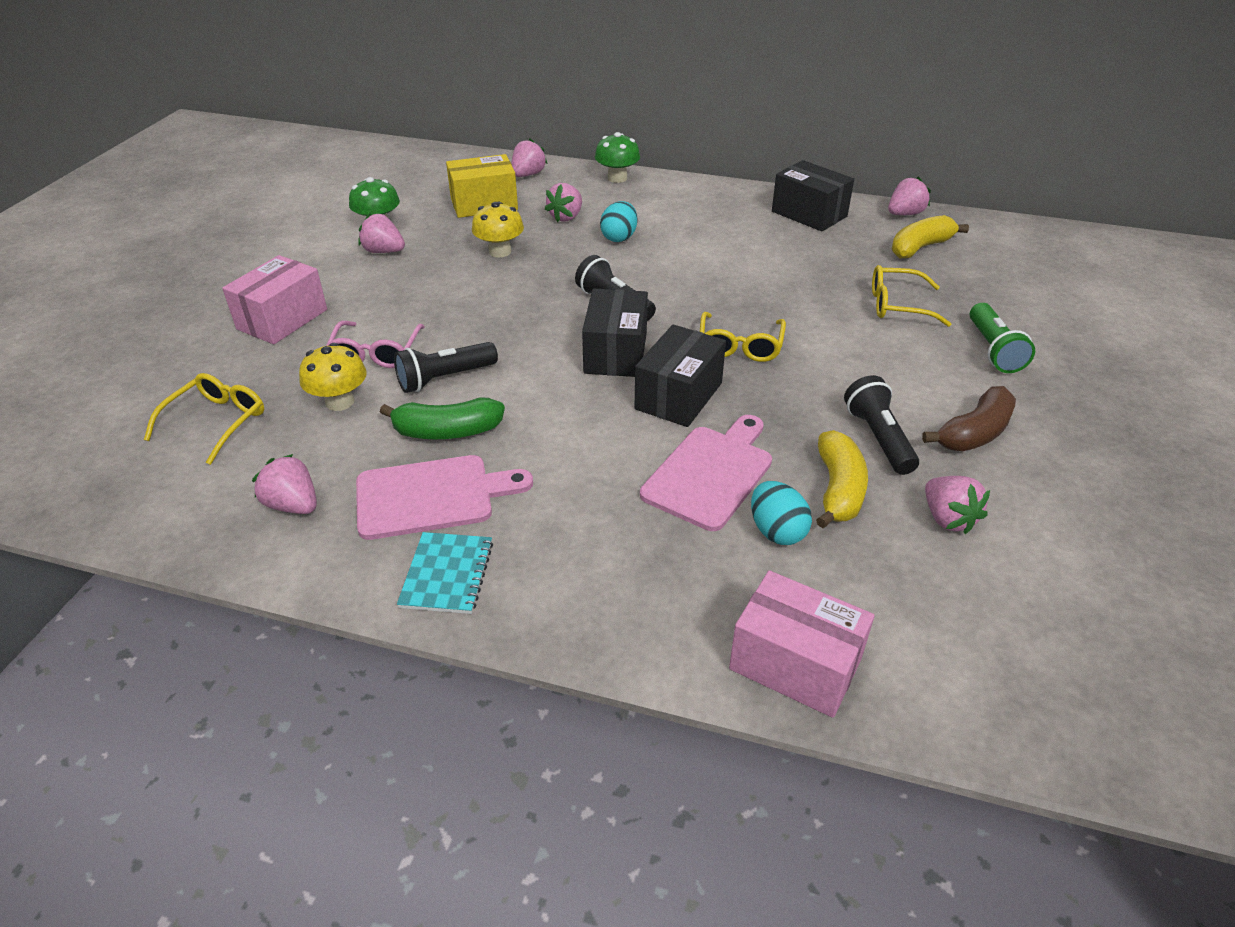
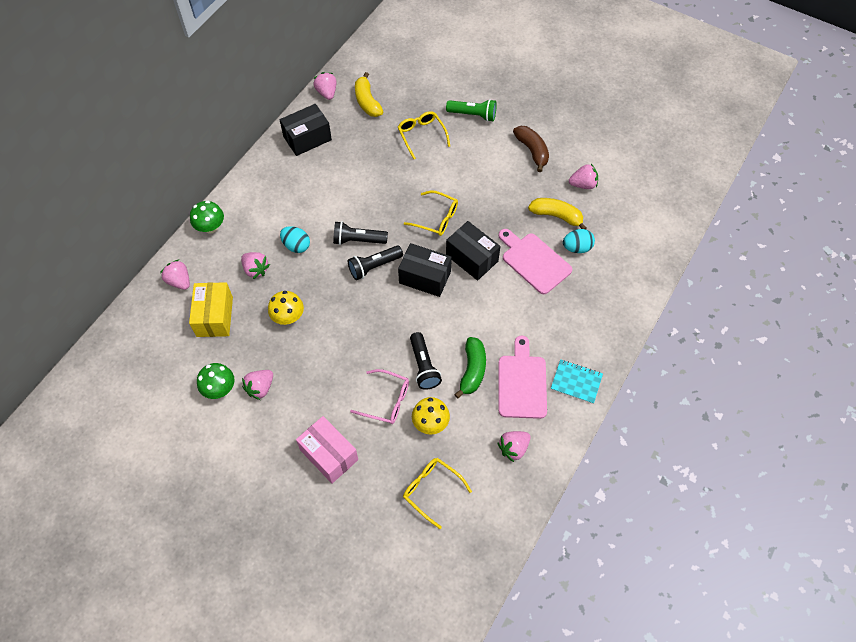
camera: 75 degrees left, 20 degrees up
(795, 664) = (647, 265): pink box -> none
(878, 438) = (526, 188): black flashlight -> black flashlight (358, 240)
(898, 305) = (422, 136): yellow glasses -> yellow glasses turned 135 degrees clockwise

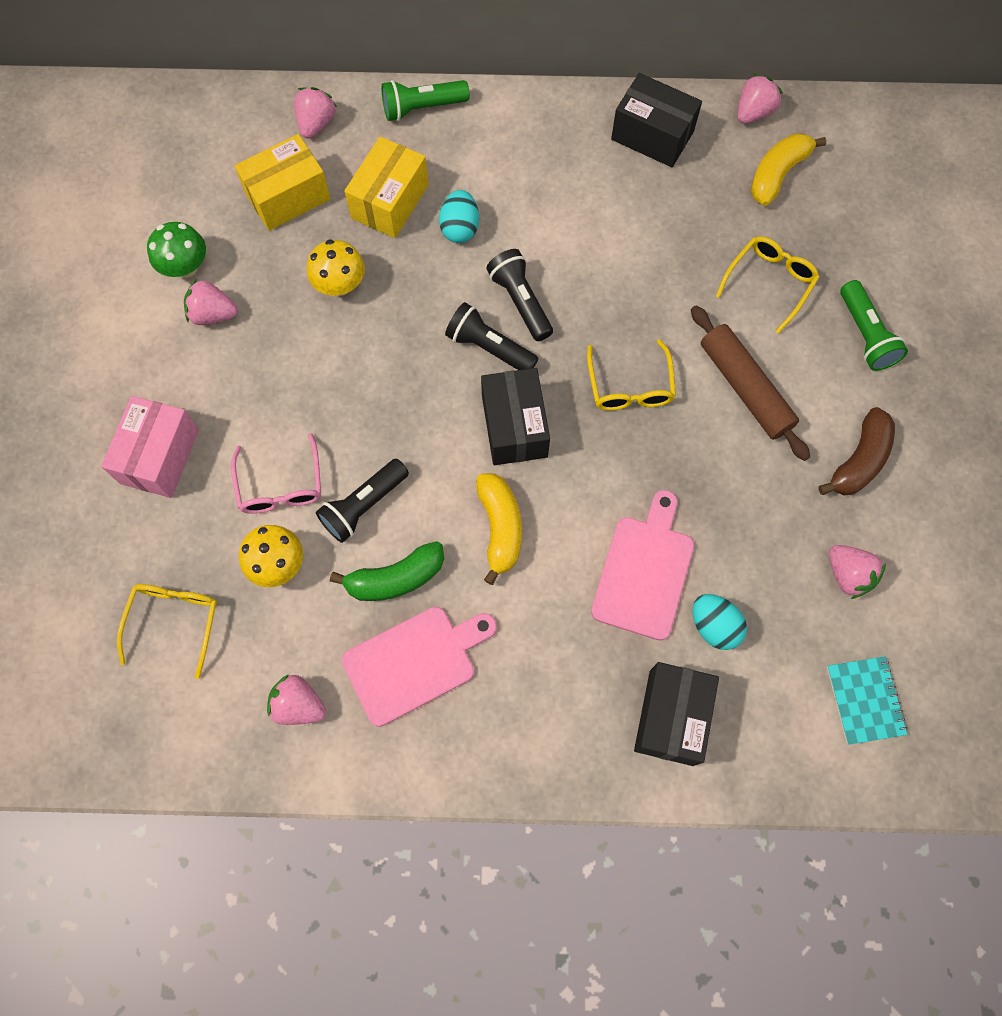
camera: 60 degrees right, 10 degrees up
(210, 227) = (422, 108): green mushroom -> green flashlight
(256, 269) = (390, 201): pink strawberry -> yellow box
(468, 173) = (745, 388): none -> brown rolling pin
(472, 258) = (590, 475): black box -> black box (671, 717)
(556, 216) = (755, 563): yellow banana -> yellow banana (500, 528)
(576, 382) = (463, 745): turquoise notebook -> turquoise notebook (865, 700)

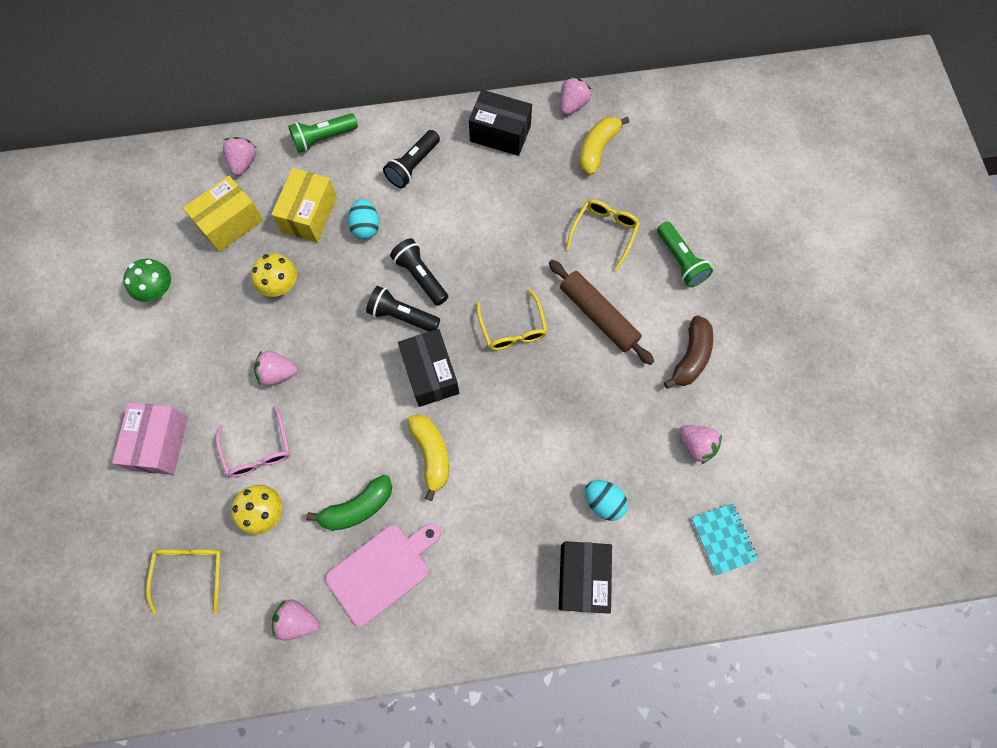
camera: 10 degrees left, 0 degrees up
(213, 314) = (185, 324): pink strawberry -> pink strawberry (278, 373)
(363, 505) = (324, 455): black flashlight -> black flashlight (413, 165)
(644, 571) = (545, 469): pink cutting board -> none

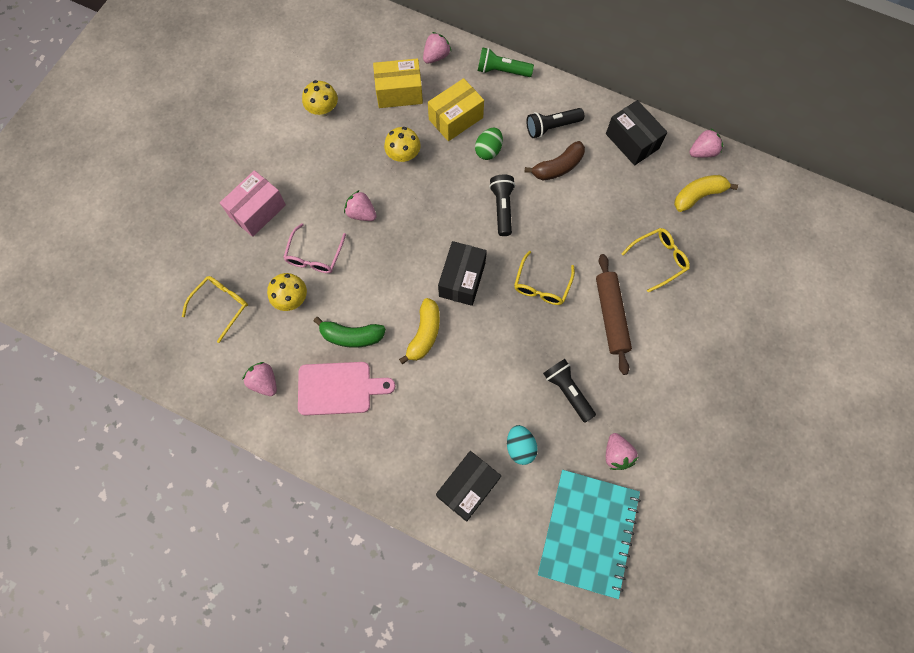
camera: 35 degrees right, 0 degrees up
(158, 290) = (323, 110): green mushroom -> yellow mushroom
(366, 227) = (488, 150): turquoise egg -> green egg
(402, 316) = (470, 227): black flashlight -> black flashlight (567, 391)
(680, 261) = (702, 316): green flashlight -> none
(690, 357) = (659, 390): brown banana -> brown banana (558, 167)
(723, 539) = (588, 532): turquoise notebook -> turquoise notebook, size x2.04

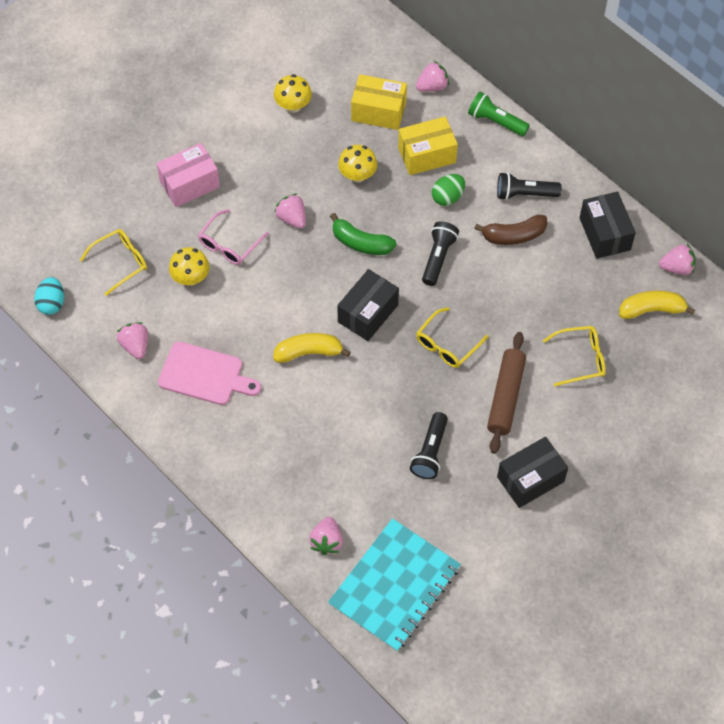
camera: 20 degrees right, 10 degrees down
(351, 336) = (236, 331): green banana -> green banana (361, 243)
(424, 334) = (309, 352): yellow banana -> yellow banana turned 135 degrees counterclockwise
(468, 487) = (293, 506): black box -> black box (530, 479)
(520, 447) = (360, 487): turquoise egg -> turquoise egg (52, 303)
(567, 391) = (430, 452): black flashlight -> black flashlight turned 150 degrees counterclockwise
(616, 454) = (454, 526): pink strawberry -> pink strawberry (326, 541)

